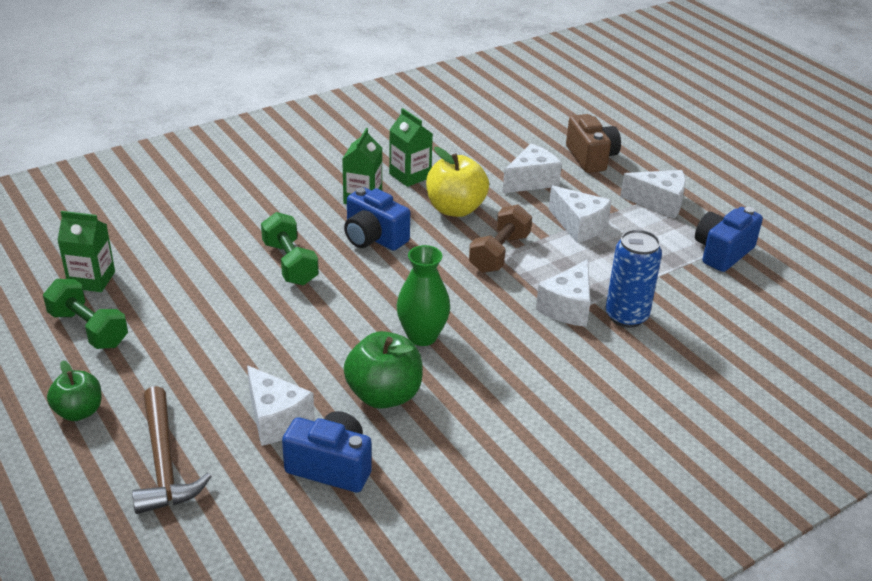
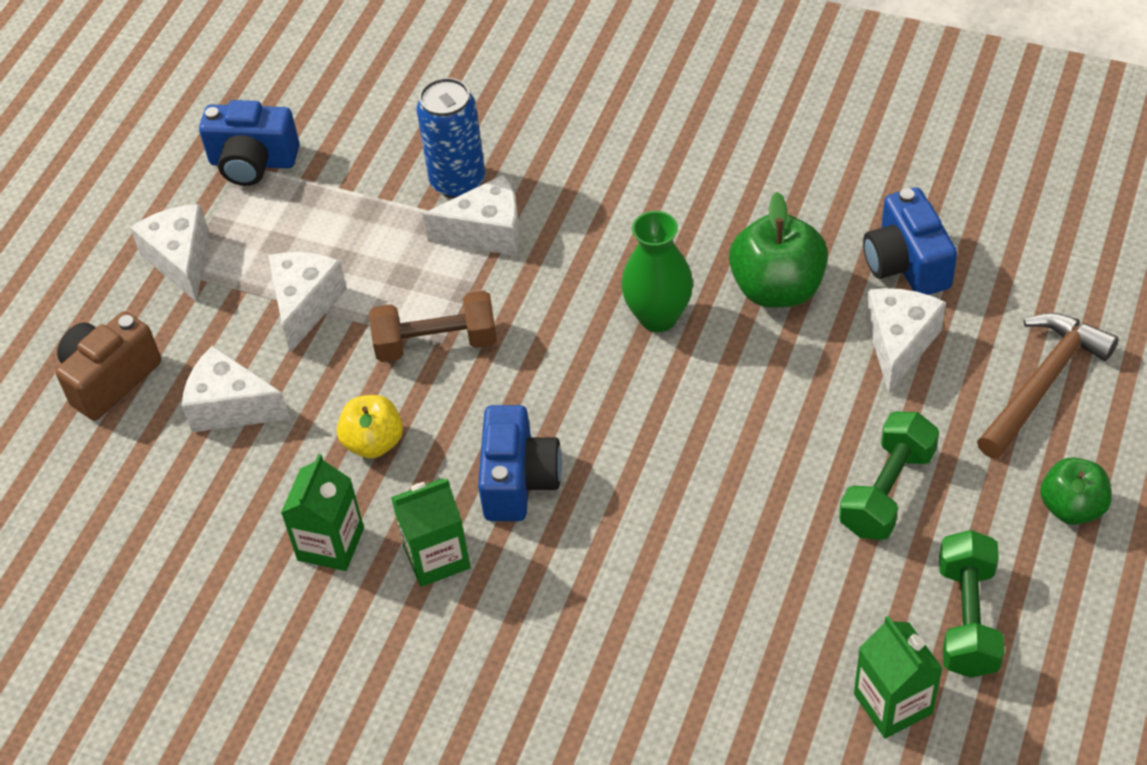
camera: 120 degrees left, 15 degrees up
(290, 263) = (653, 524): green dumbbell -> green dumbbell (887, 491)
(455, 209) = (374, 442): yellow apple -> yellow apple, size x0.64

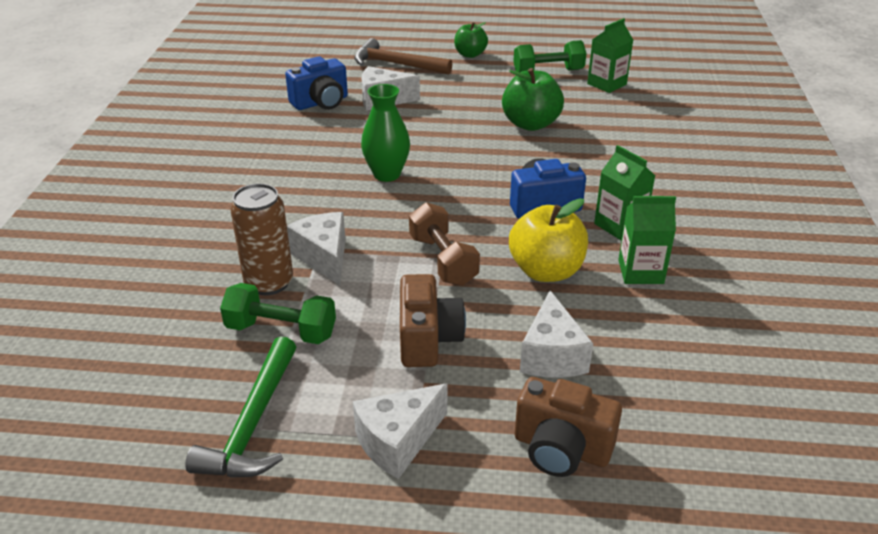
camera: 110 degrees left, 15 degrees down
(253, 162) = (253, 423): blue camera -> green hammer
(305, 305) = (428, 339): white cheese -> brown camera
(374, 442) = (546, 271): yellow apple -> yellow apple, size x1.55
(458, 182) = (269, 283): blue can -> brown can
(777, 289) = (351, 138): green apple -> green apple (530, 124)
(887, 491) = (485, 95): green dumbbell -> green dumbbell (281, 331)

